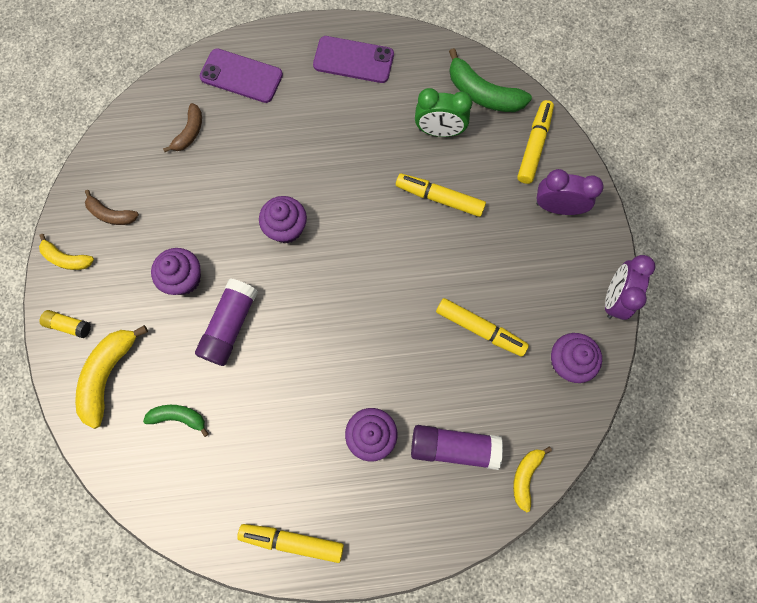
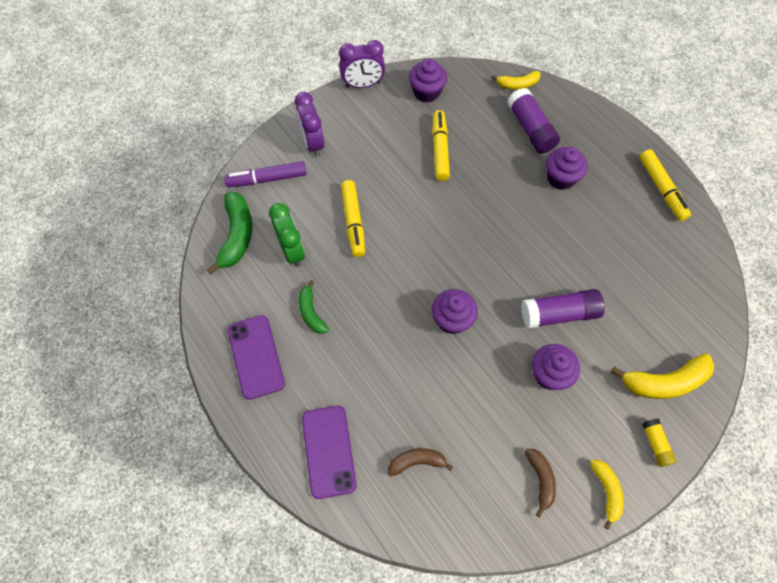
camera: 120 degrees left, 10 degrees down
(179, 417) = (650, 308): green banana -> green banana (311, 312)
(534, 146) = (267, 179): yellow marker -> purple marker

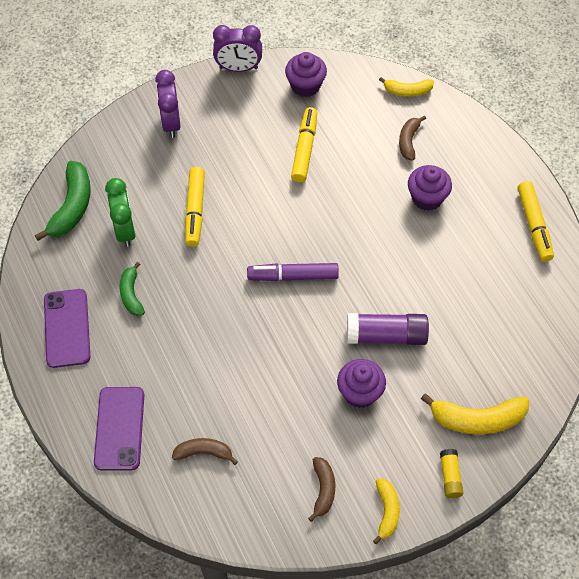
camera: 10 degrees right, 5 degrees down
(267, 179) = (115, 153): purple marker -> purple marker (293, 276)
(452, 319) = (273, 324): purple cupcake -> none
(530, 129) = (408, 141): purple glue stick -> brown banana

